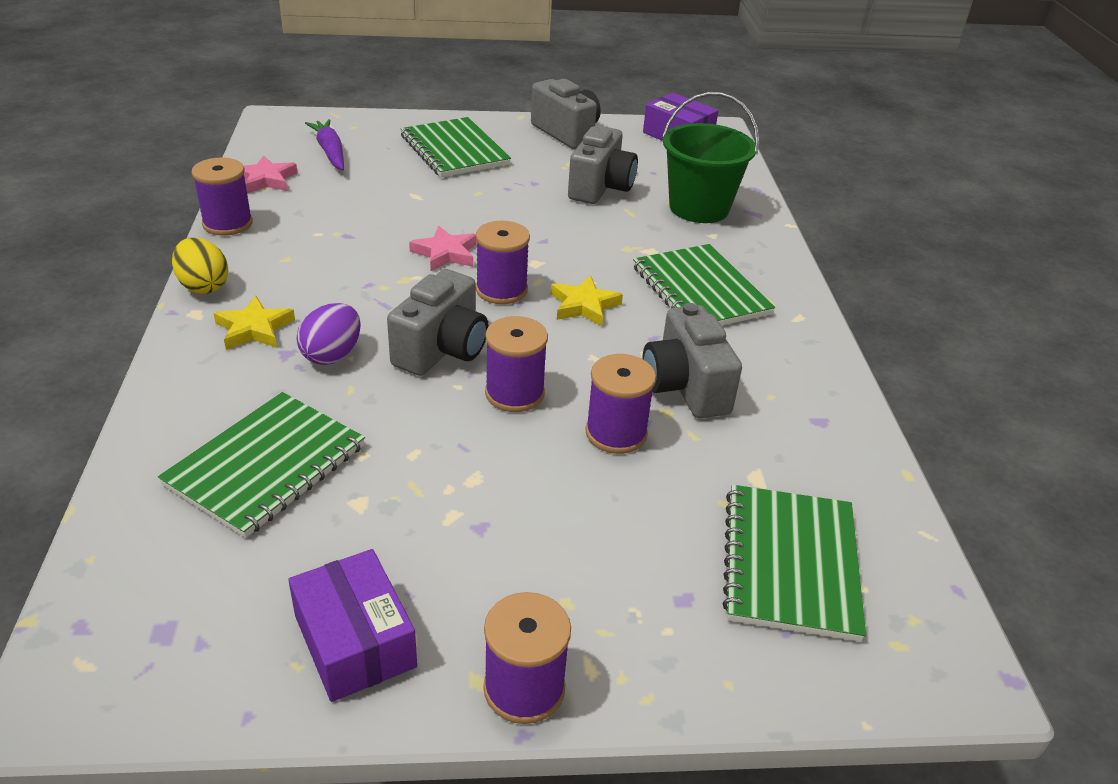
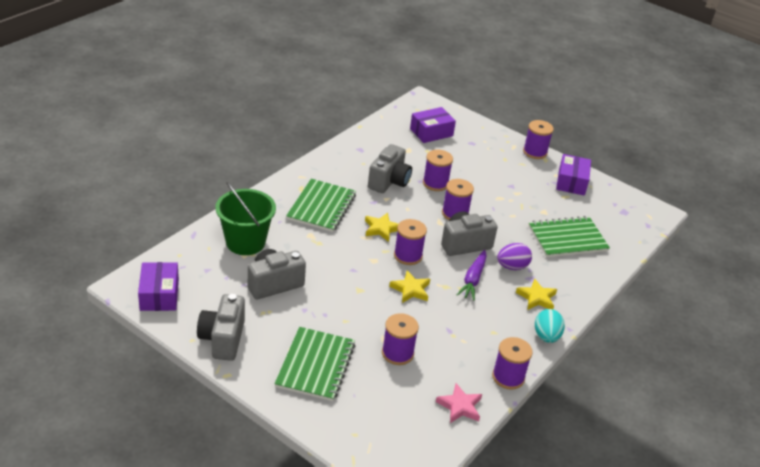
camera: 140 degrees left, 0 degrees up
(203, 286) = (546, 336): yellow egg -> turquoise egg
(330, 152) = (396, 412): purple carrot -> purple carrot (473, 279)
(384, 191) = (397, 353): none -> purple spool
(445, 253) = (410, 289): pink star -> yellow star
(790, 563) = (431, 132): green notebook -> purple box

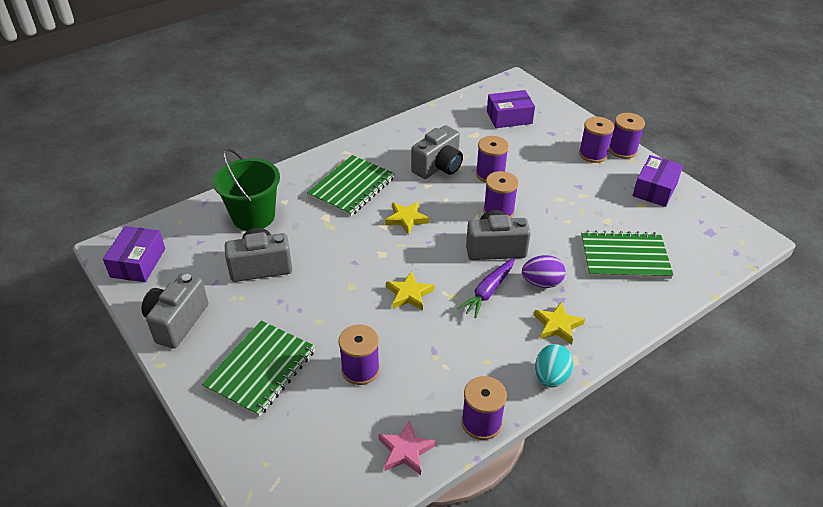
camera: 20 degrees right, 5 degrees up
(408, 255) = (423, 253): purple spool -> purple spool (593, 154)

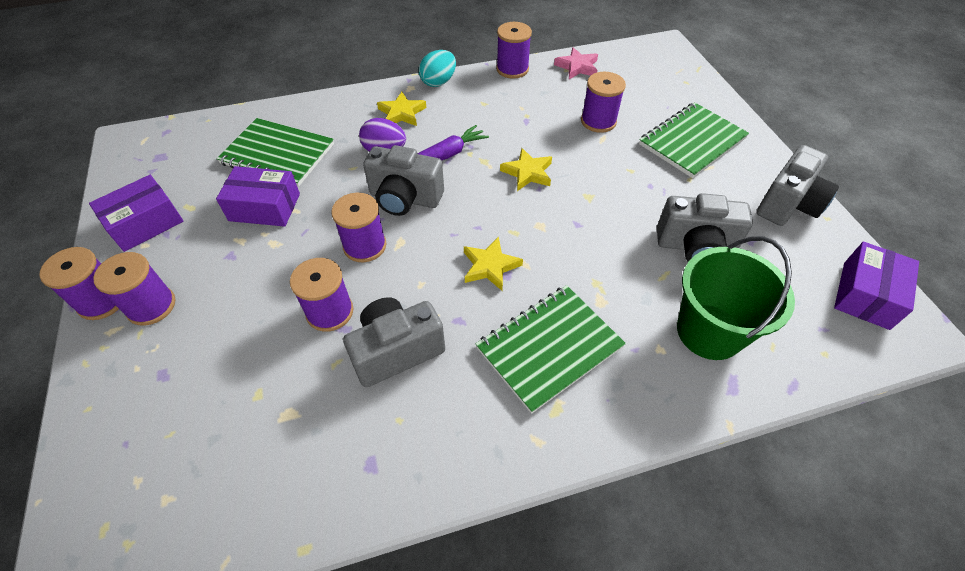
camera: 160 degrees left, 10 degrees up
(509, 117) = (192, 444): purple box -> purple box (264, 207)

